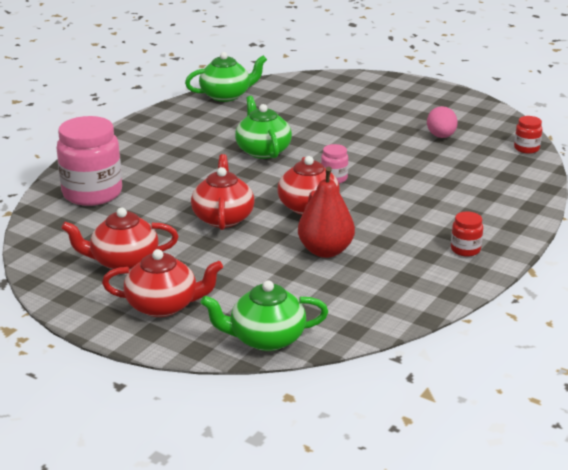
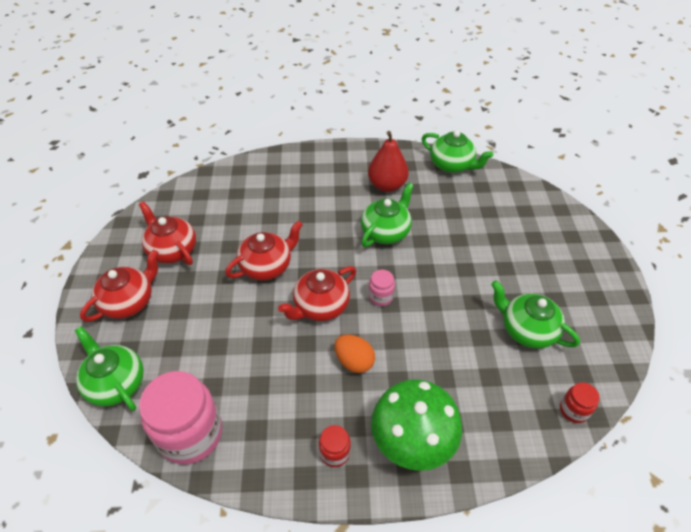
camera: 55 degrees right, 20 degrees up
(92, 193) = (248, 185): pink jar -> pink jar (190, 434)
(163, 305) = (129, 301): red teapot -> red teapot turned 105 degrees counterclockwise
(325, 251) = (262, 352): red pear -> red pear (387, 185)
(387, 213) = (354, 361): none -> orange egg
(441, 136) = (527, 330): pink egg -> green teapot
(488, 215) = (412, 441): none -> green mushroom

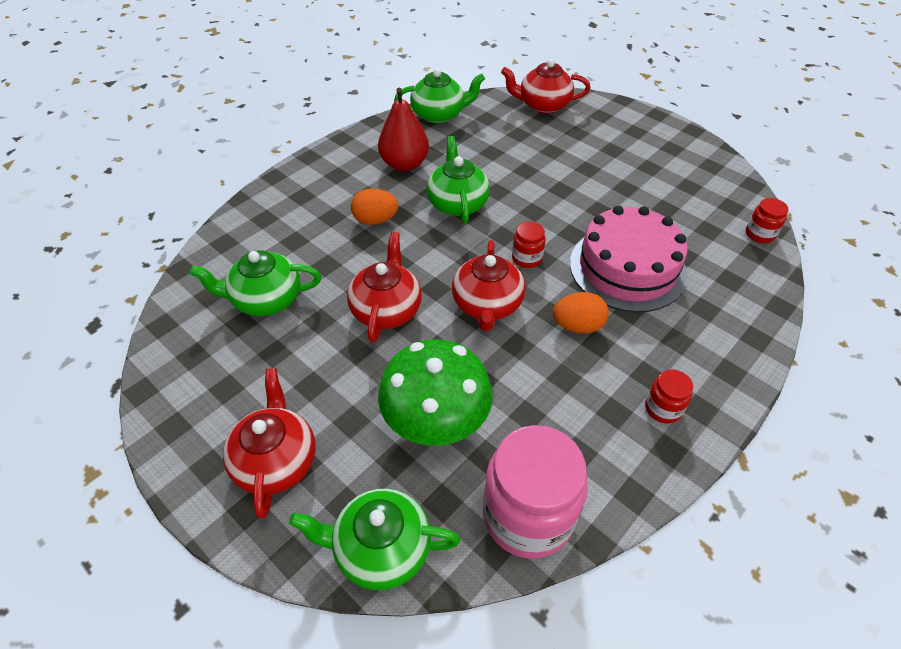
camera: 45 degrees left, 0 degrees up
(172, 250) = (255, 371): red teapot -> red teapot (543, 105)
(326, 209) = (375, 220): none -> orange egg
(380, 297) = (526, 258): pink jar -> red jar
(412, 441) = (700, 346): green mushroom -> green mushroom (436, 421)
(436, 353) = (627, 268): none -> pink cake
(527, 330) = (661, 202): green teapot -> green teapot (266, 299)

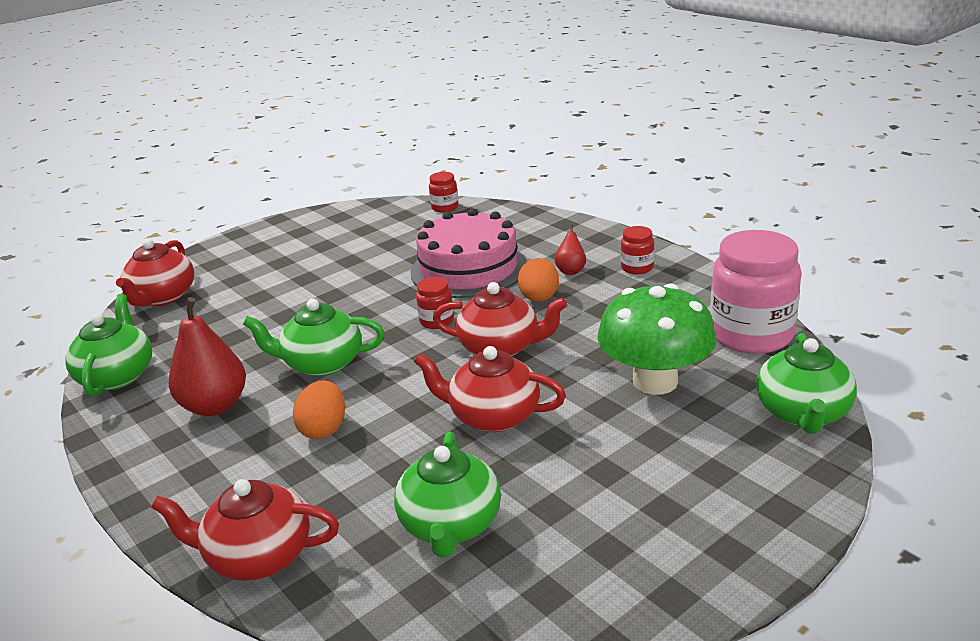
camera: 80 degrees left, 20 degrees down
(276, 461) = (714, 492): red teapot -> red teapot (257, 556)
(641, 348) = (571, 271): none -> red pear

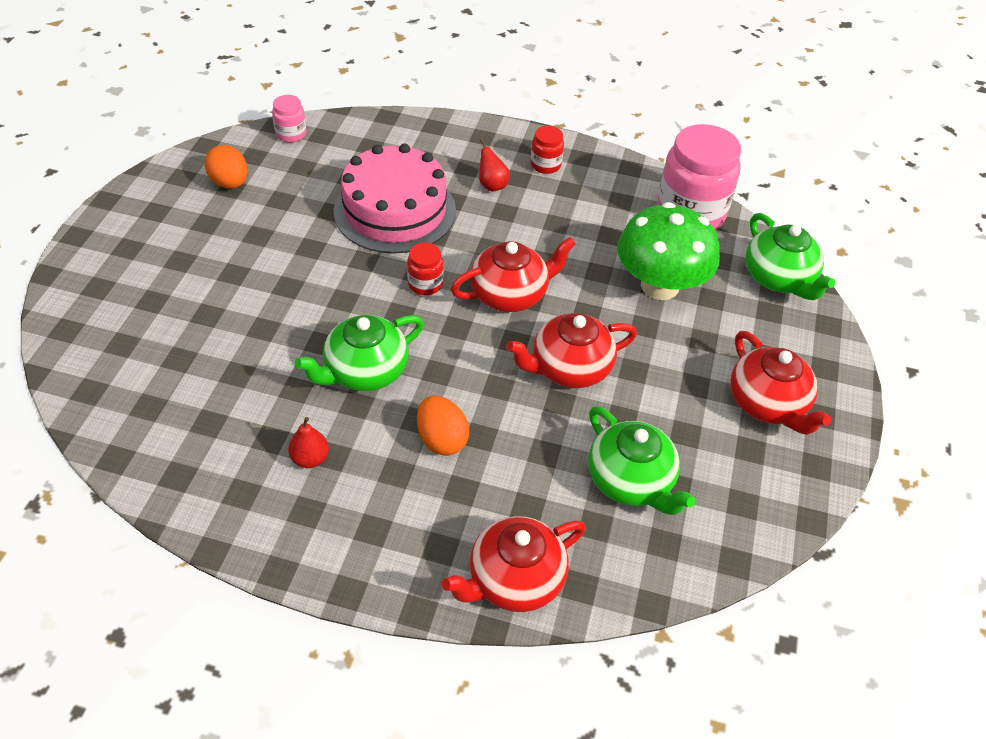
camera: 40 degrees left, 20 degrees up
(117, 376) = (160, 468): green teapot -> none
(162, 297) = (89, 353): red teapot -> red teapot (768, 404)
(215, 406) = (310, 459): red pear -> red pear, size x0.52
(445, 207) = (291, 134): red jar -> pink jar
(539, 299) = (493, 227): orange egg -> orange egg (230, 183)

